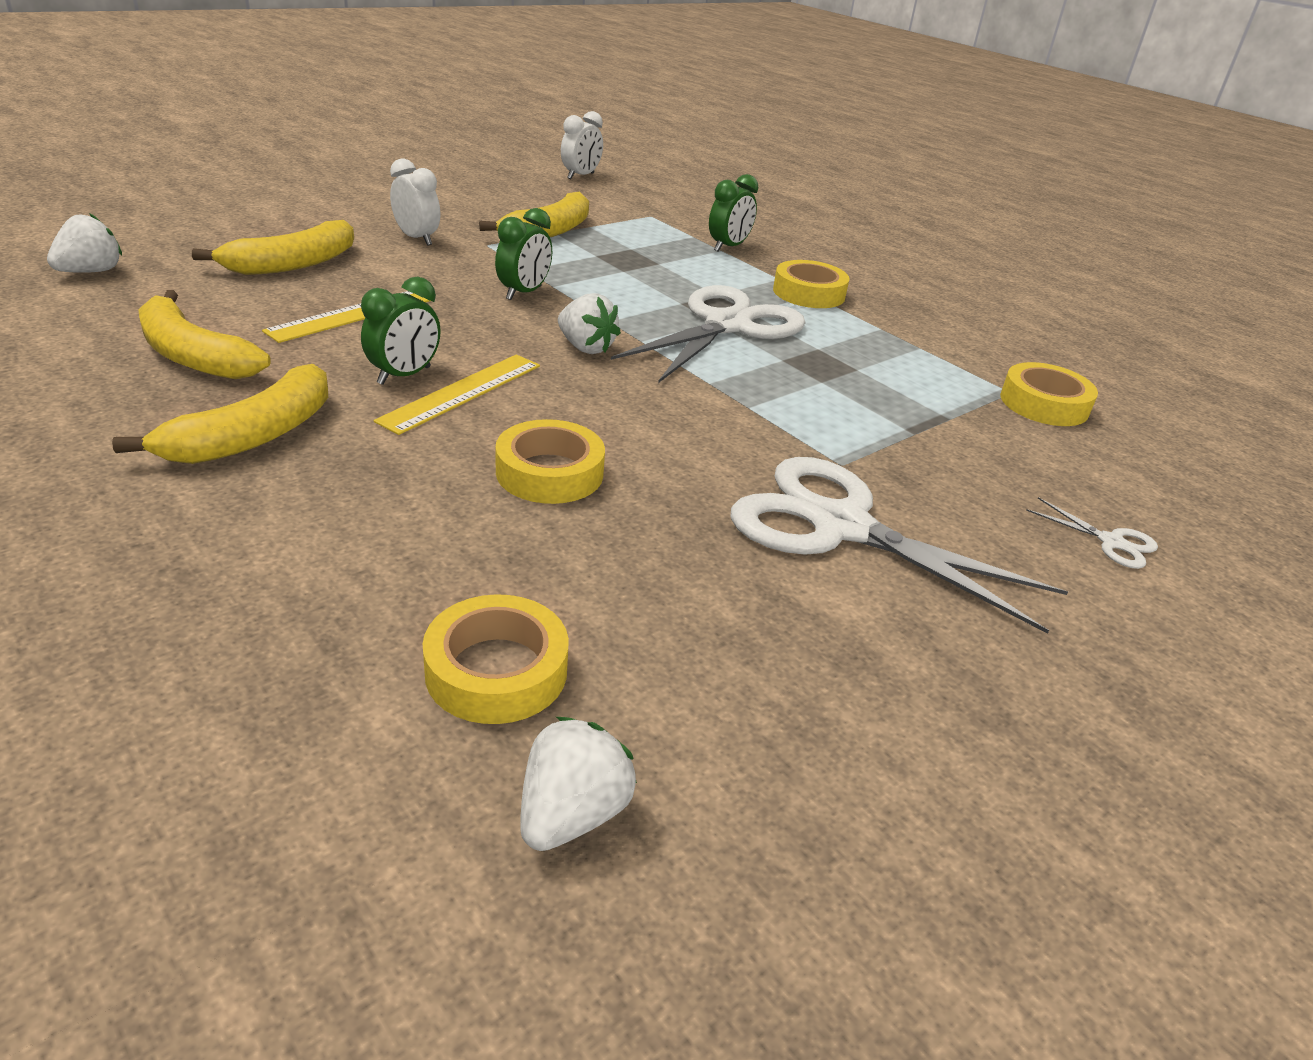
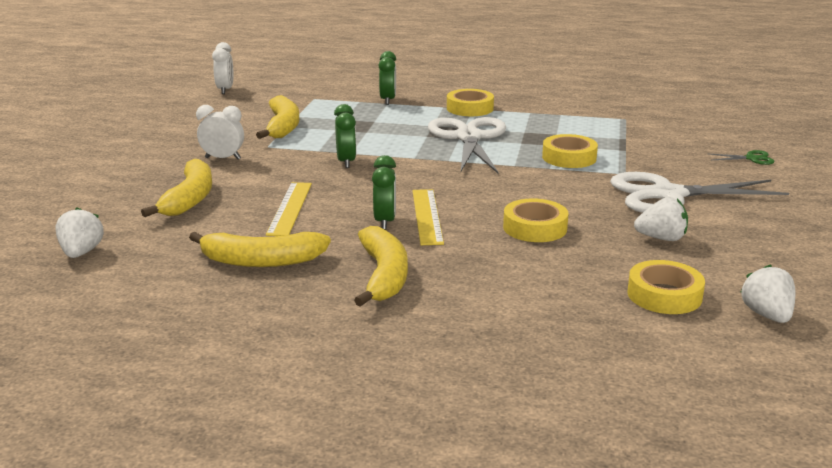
camera: 35 degrees left, 10 degrees down
(585, 347) = (433, 173): white strawberry -> white strawberry (661, 238)
(1044, 404) = (645, 118): yellow tape -> yellow tape (569, 157)
(1111, 542) = (751, 158): white scissors -> green scissors

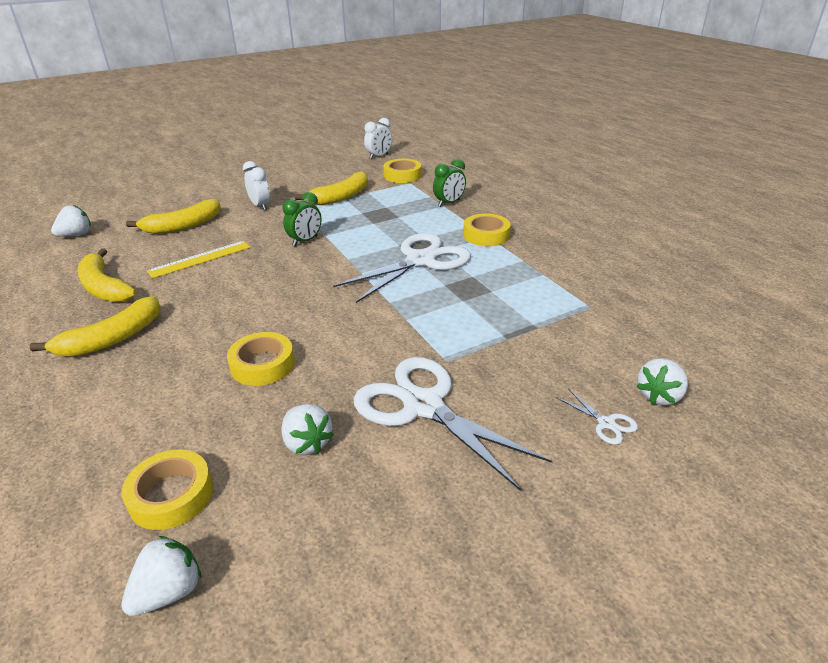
camera: 50 degrees right, 10 degrees up
(385, 221) = (210, 299): green clock -> none
(427, 216) = (237, 310): yellow ruler -> none
(569, 157) = (443, 319): yellow tape -> yellow tape (402, 175)
(743, 138) = (659, 395): none -> white strawberry
(751, 158) = (606, 423): green scissors -> white scissors

